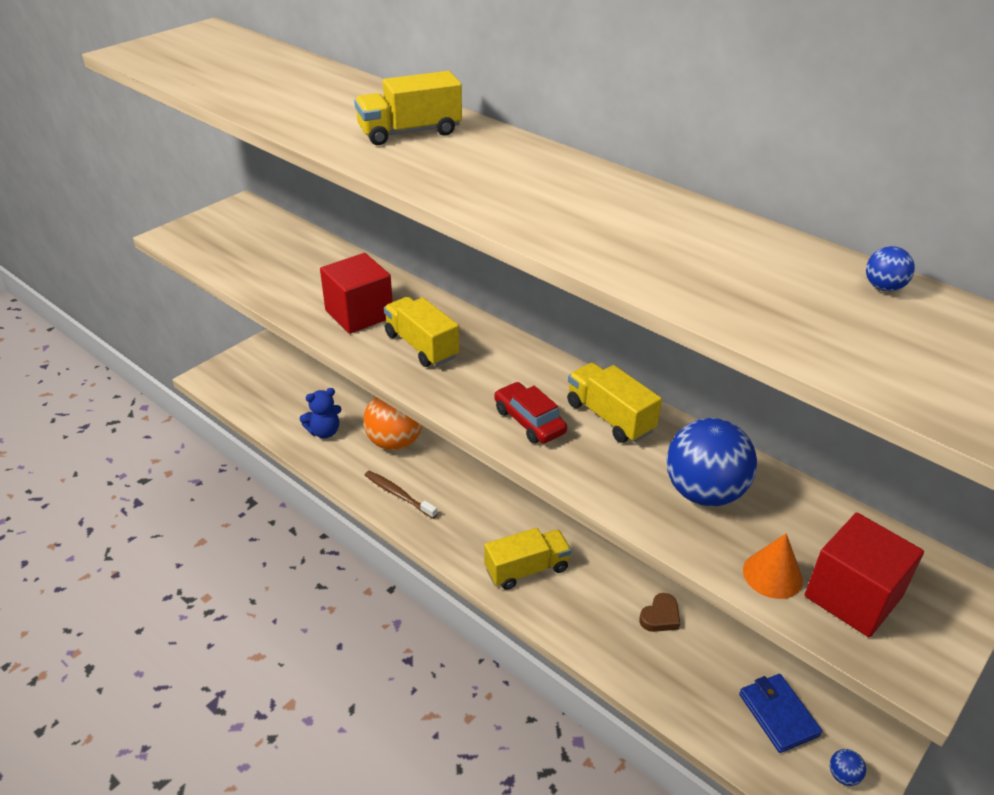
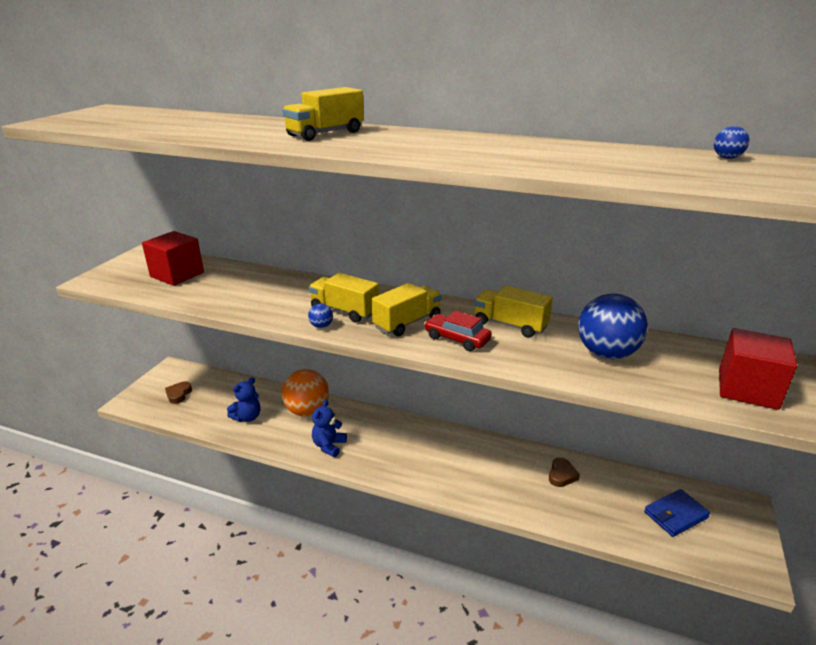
camera: 20 degrees left, 10 degrees down
(262, 381) = (178, 394): none -> brown heart
(359, 314) = (282, 301): red cube -> red cube (177, 275)
(398, 494) = (329, 446): brown toothbrush -> blue teddy bear
(526, 569) = (452, 471): yellow truck -> yellow truck (407, 322)
(772, 575) = (690, 390): orange cone -> none
(778, 714) = (675, 515): blue wallet -> blue wallet turned 75 degrees counterclockwise
(843, 775) = (740, 541): blue ball -> blue ball (321, 326)

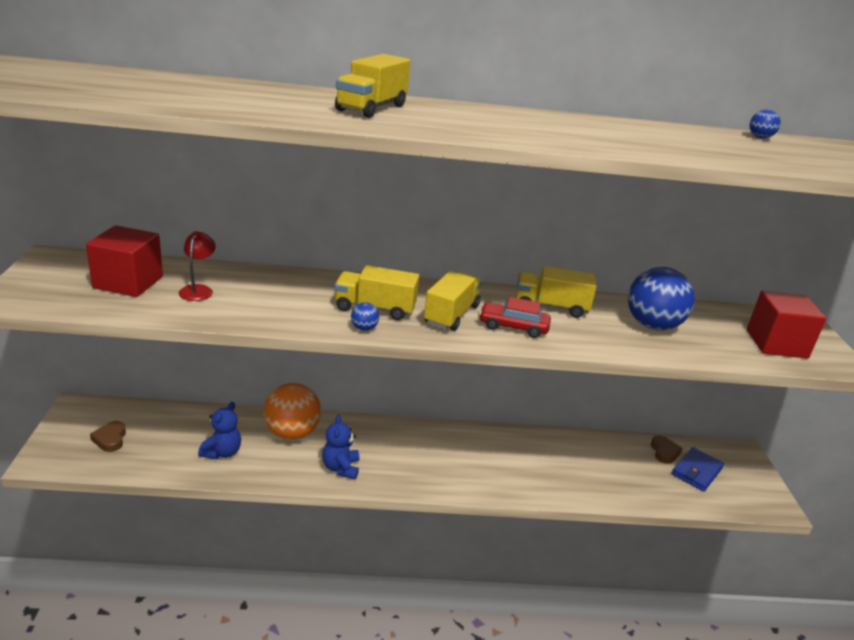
camera: 25 degrees left, 0 degrees up
(220, 284) = (198, 290): none -> red lamp
(561, 475) = (587, 454): brown heart -> brown heart (664, 452)

